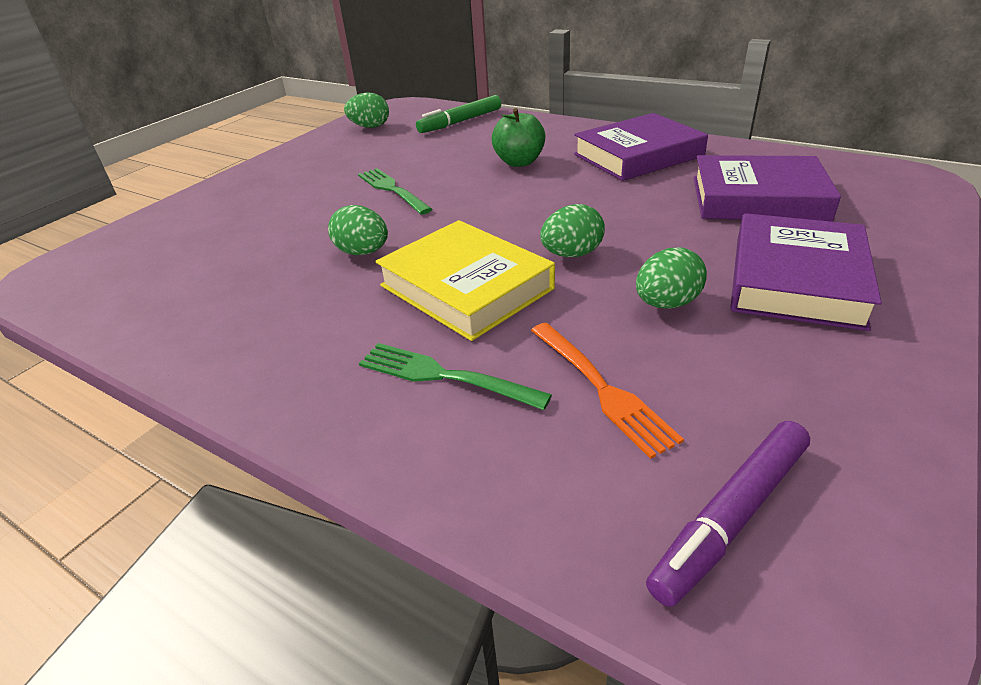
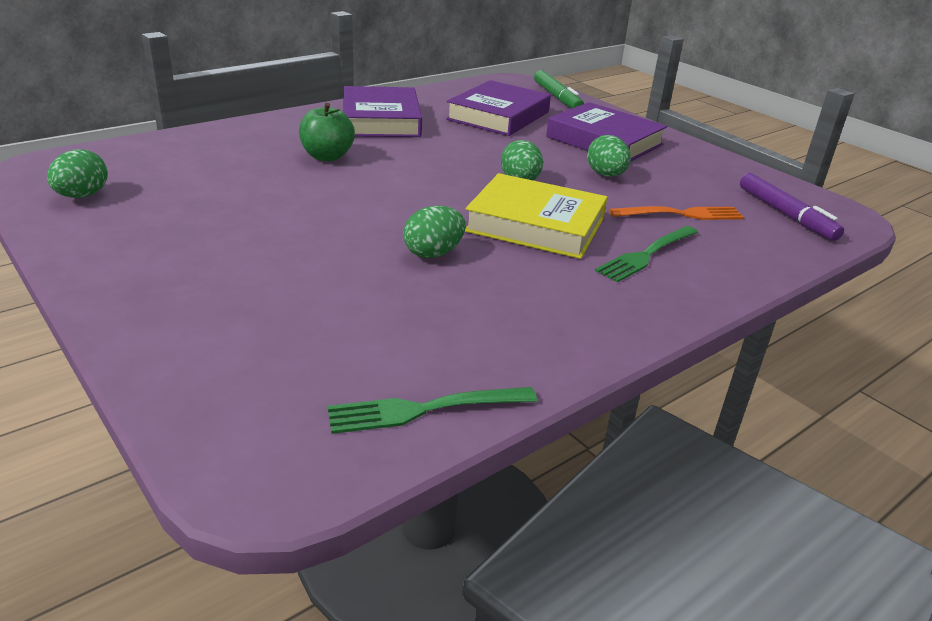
camera: 75 degrees left, 5 degrees down
(392, 189) = (305, 217): green fork -> green fork (424, 409)
(460, 122) = (169, 153): green marker -> green marker (557, 97)
(466, 287) = (535, 225): yellow book -> yellow book turned 45 degrees clockwise

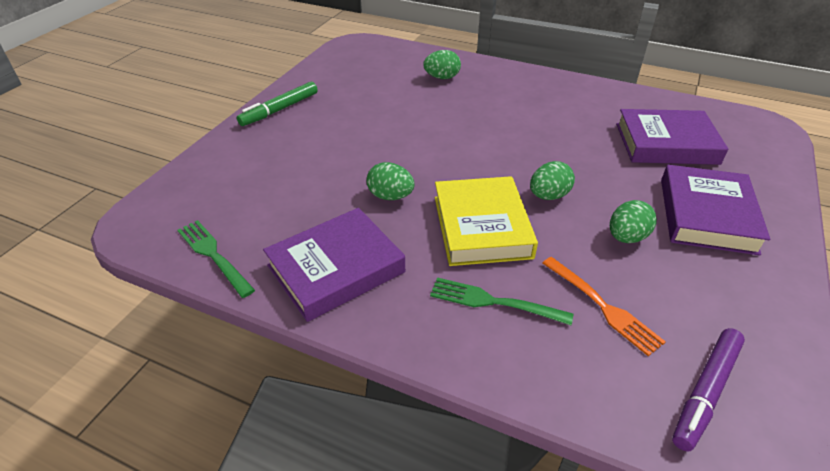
camera: 65 degrees right, 10 degrees up
(82, 196) = (342, 66): green egg -> green egg (442, 77)
(327, 156) = (480, 107): green apple -> none
(381, 120) = (569, 101): purple book -> purple book (336, 269)
(557, 97) = (769, 158): green marker -> green marker (280, 110)

